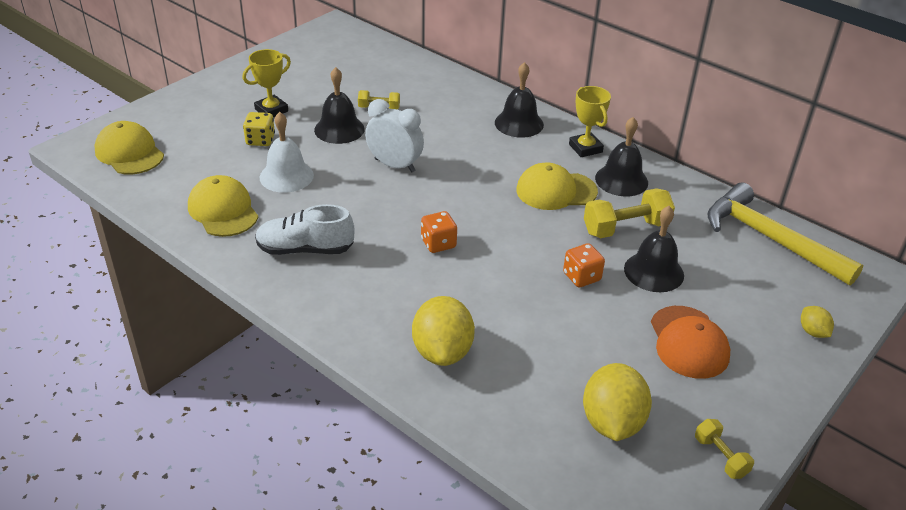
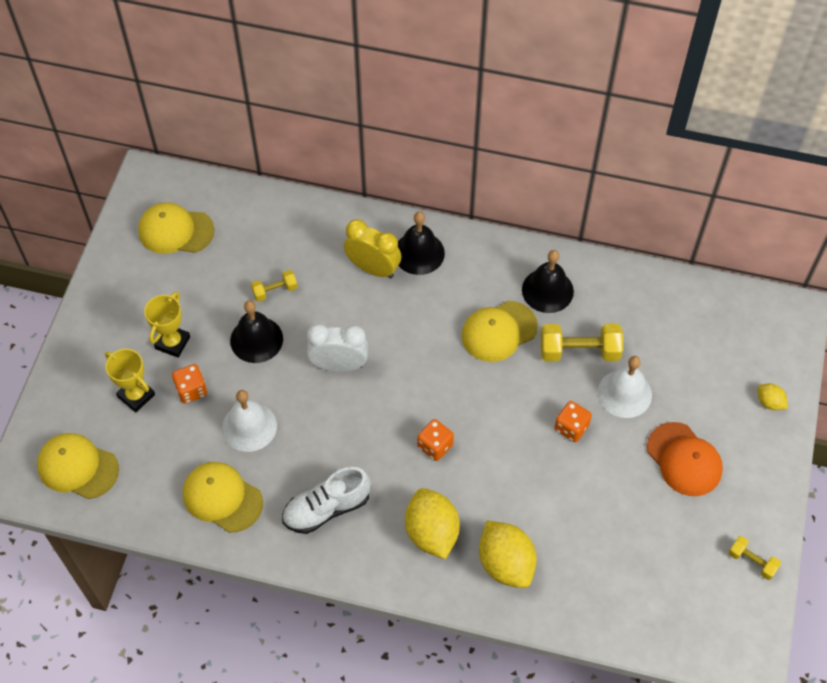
camera: 25 degrees left, 20 degrees up
(260, 140) = (191, 390): yellow dice -> orange dice
(331, 55) = (175, 231): none -> yellow cap
(472, 120) = (373, 268): none -> yellow clock
(585, 148) = (496, 261): yellow trophy -> yellow trophy (136, 396)
(612, 422) = (664, 568): yellow lemon -> yellow lemon (431, 532)
(626, 228) = (579, 351): yellow dumbbell -> yellow dumbbell turned 45 degrees clockwise
(654, 272) = (624, 393): black bell -> white bell
(770, 239) = (699, 309): yellow hammer -> none

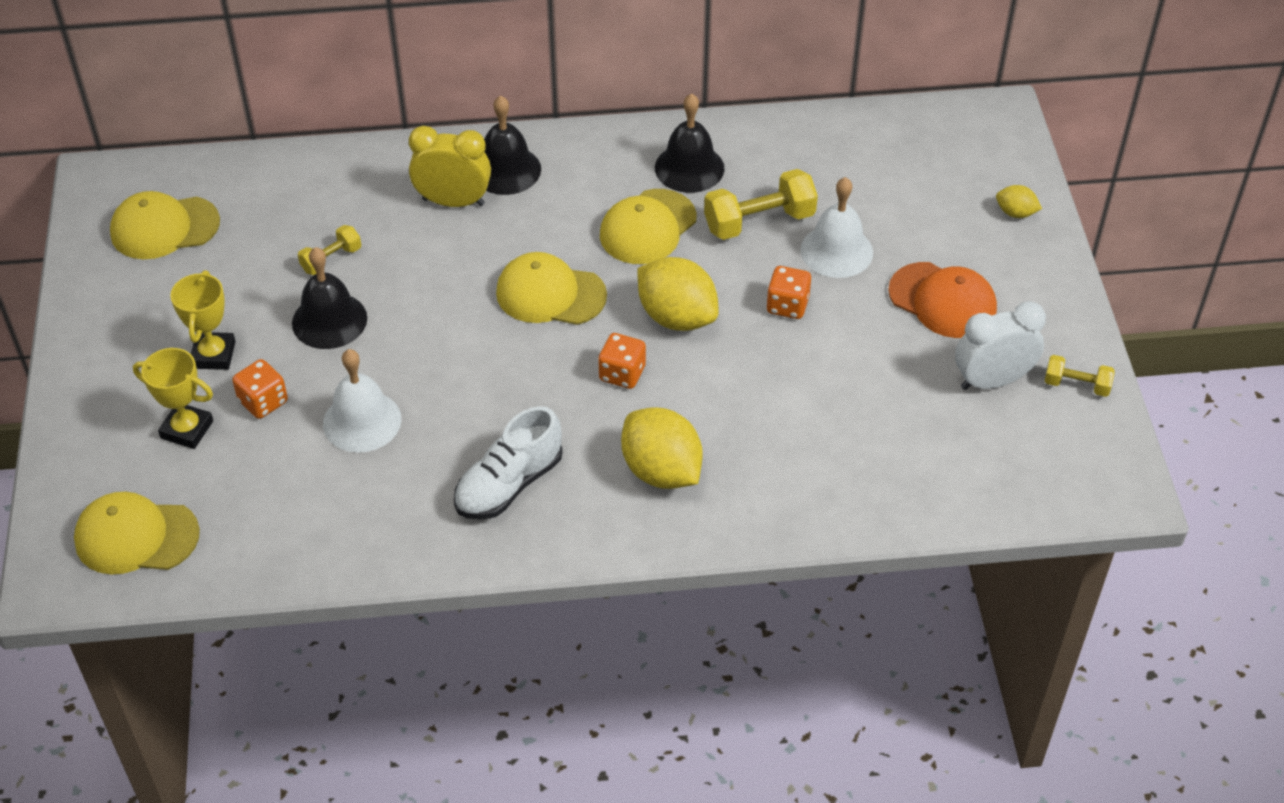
camera: 20 degrees left, 10 degrees down
(222, 498) = (359, 513): yellow cap -> yellow cap (550, 294)
(339, 365) = (454, 319): white clock -> white clock (992, 381)
(506, 563) = (773, 477): yellow lemon -> yellow lemon (677, 317)

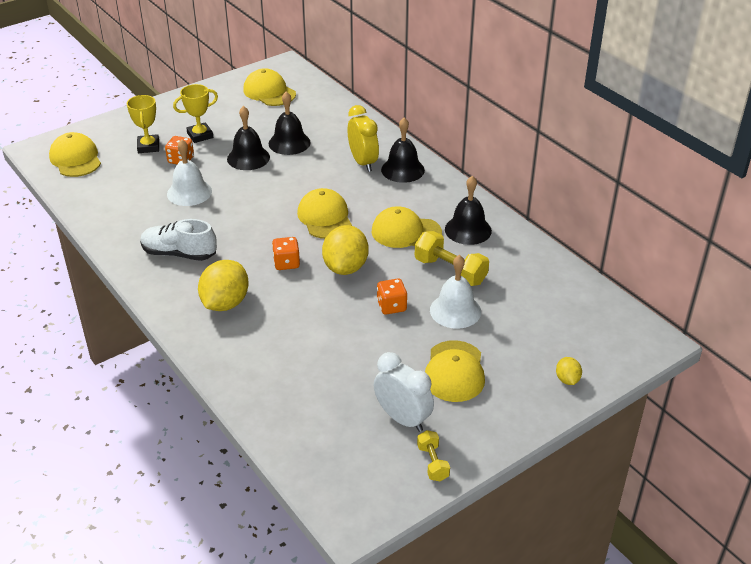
camera: 60 degrees right, 10 degrees down
(331, 259) = (289, 143): yellow dumbbell -> black bell
(943, 300) = (454, 371): orange cap -> yellow cap

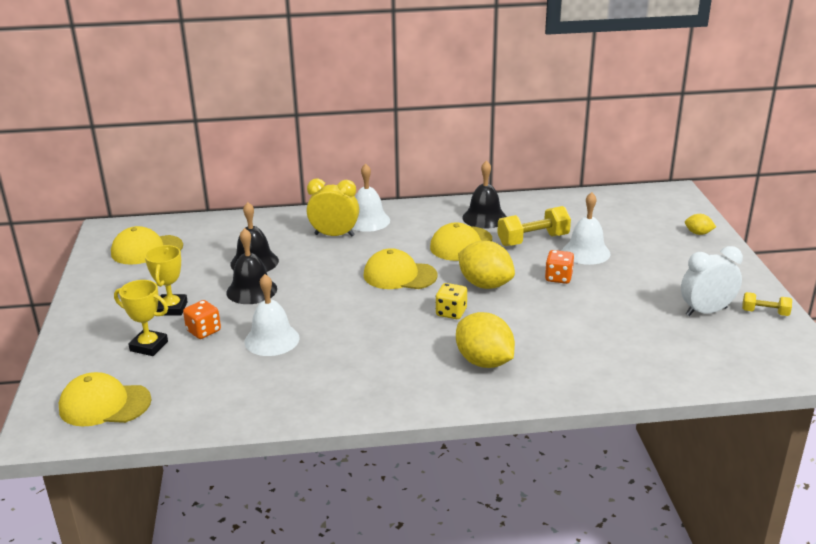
camera: 60 degrees left, 10 degrees down
(179, 253) = (376, 371): white shoe -> none
(286, 263) = (451, 312): orange dice -> yellow dice
(402, 170) = (368, 221): black bell -> white bell
(454, 371) = (661, 273): yellow cap -> none

